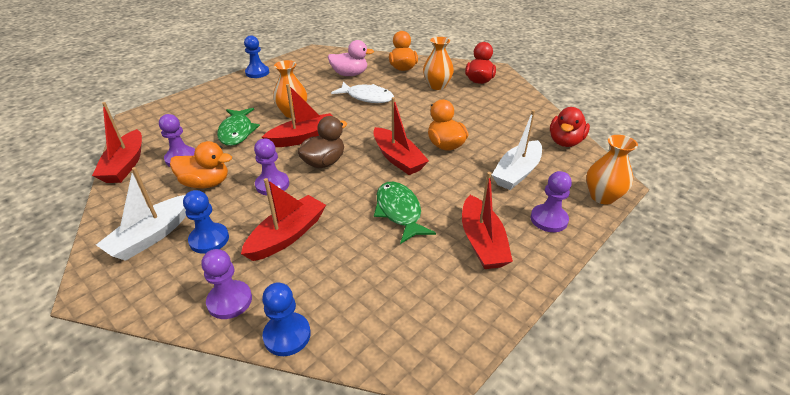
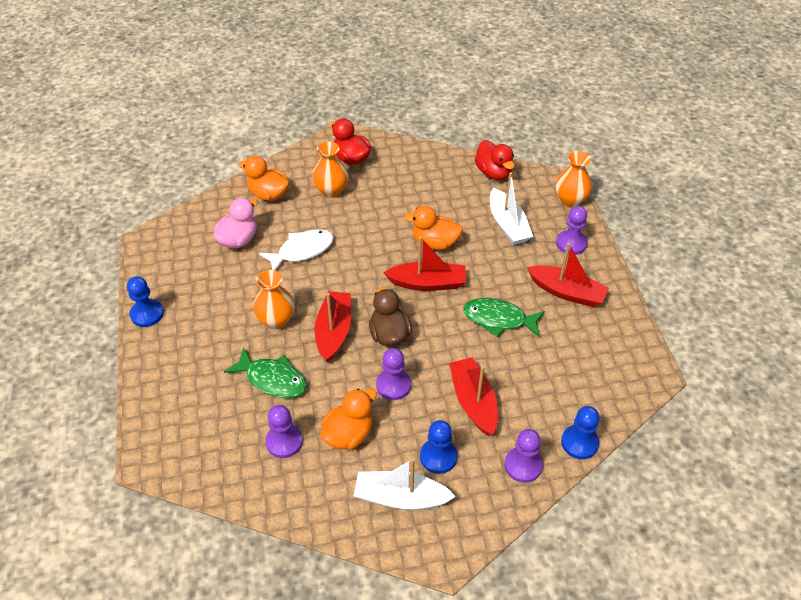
camera: 55 degrees left, 10 degrees up
(125, 165) = (253, 494): red boat -> none
(152, 236) = (400, 498): white boat -> white boat turned 120 degrees clockwise

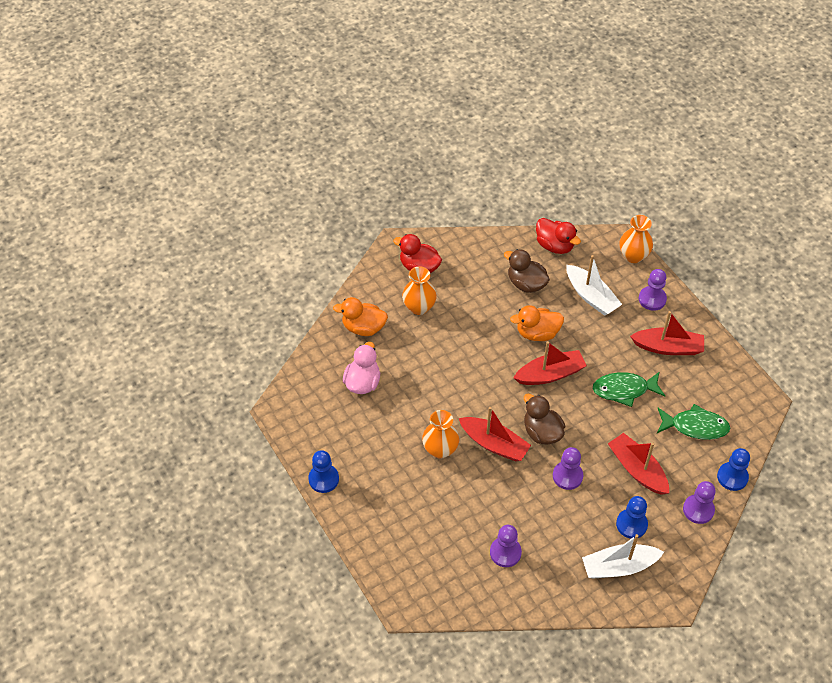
camera: 20 degrees left, 5 degrees up
(272, 379) = (466, 503): green fish -> green fish (695, 426)
(302, 251) = (425, 376): white fish -> none
(334, 331) = (494, 444): red boat -> red boat turned 135 degrees clockwise
(349, 434) = (553, 529): orange duck -> none
(447, 197) = (526, 284): none -> brown duck

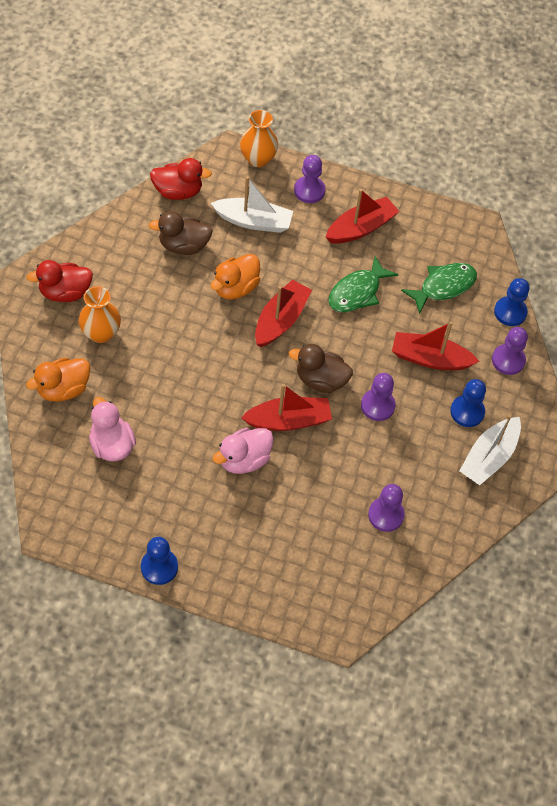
camera: 45 degrees left, 5 degrees up
(440, 449) = (244, 460): orange vase -> pink duck

